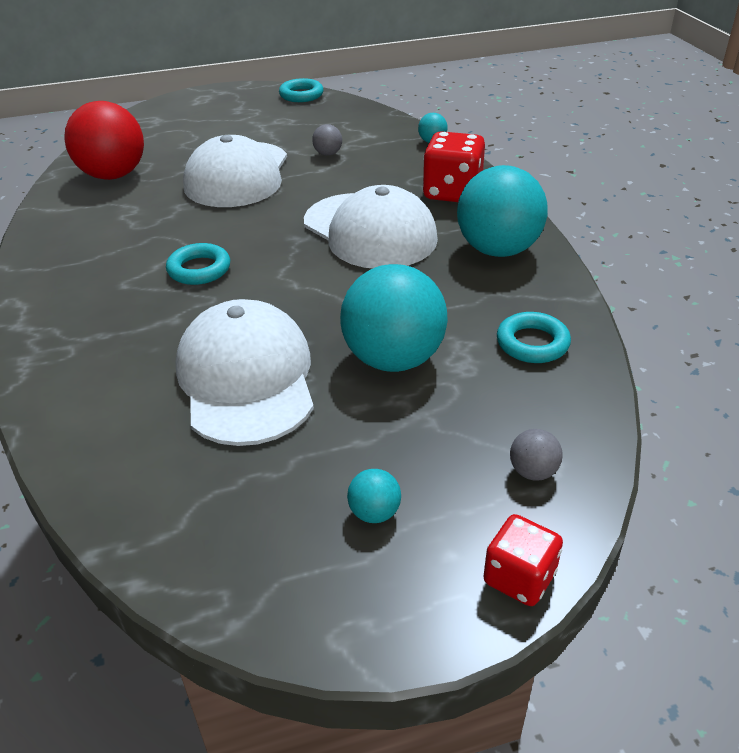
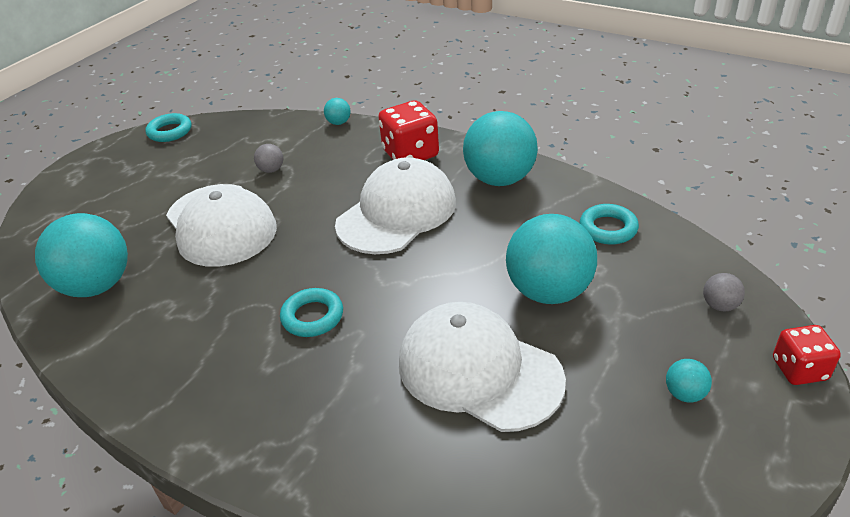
camera: 40 degrees left, 0 degrees up
(113, 175) = (97, 286): red ball -> turquoise ball
(370, 231) = (397, 213): white cap -> white cap turned 60 degrees counterclockwise

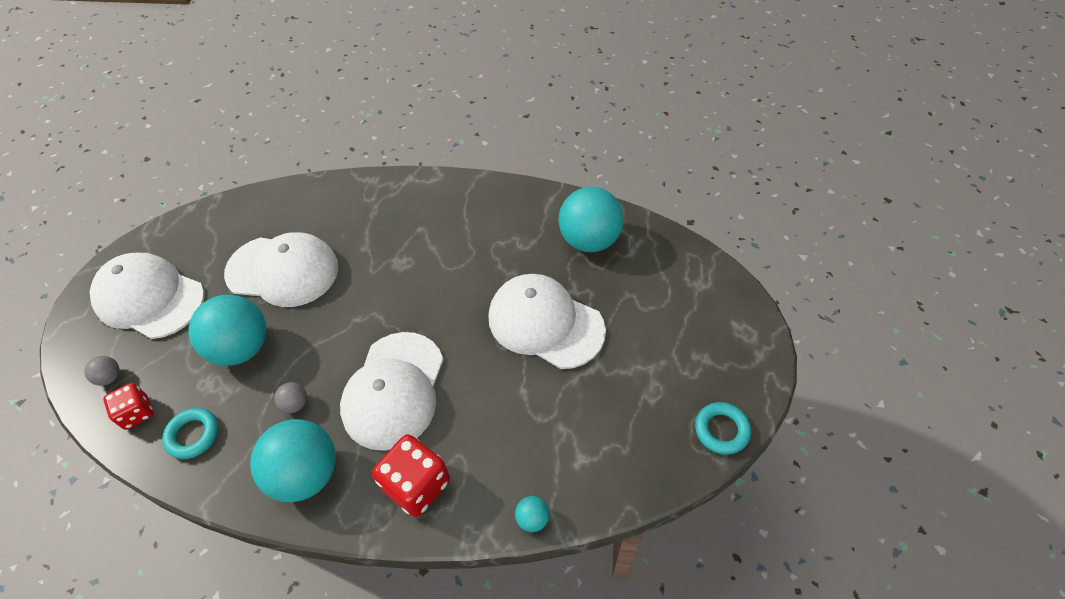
camera: 155 degrees right, 15 degrees up
(271, 170) = (553, 407): grey ball -> grey ball (295, 404)
(312, 317) = (412, 270): turquoise ring -> none
(685, 394) = (149, 298): turquoise ball -> white cap
(799, 369) = (69, 340): red dice -> red dice (137, 413)

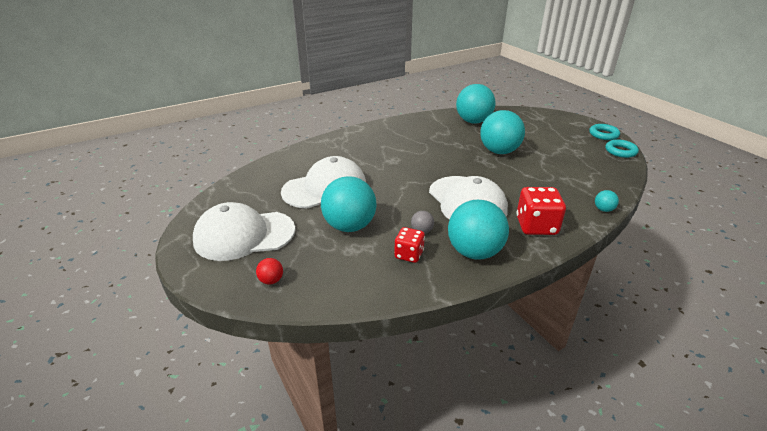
camera: 40 degrees left, 20 degrees down
(110, 377) = (271, 280): grey ball -> red ball
(137, 413) = (320, 285): red dice -> red dice (409, 254)
(193, 435) = (378, 274): turquoise ring -> turquoise ring (603, 134)
(545, 323) = (499, 151): white cap -> turquoise ball

